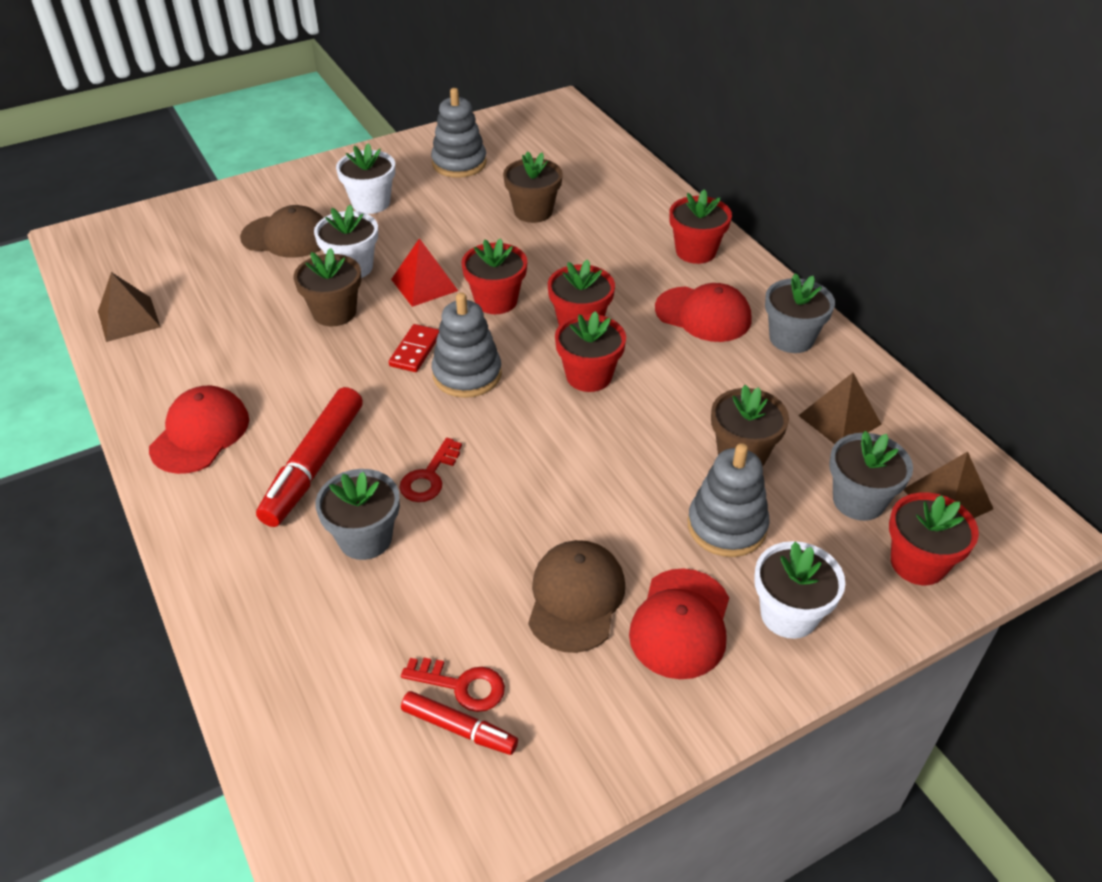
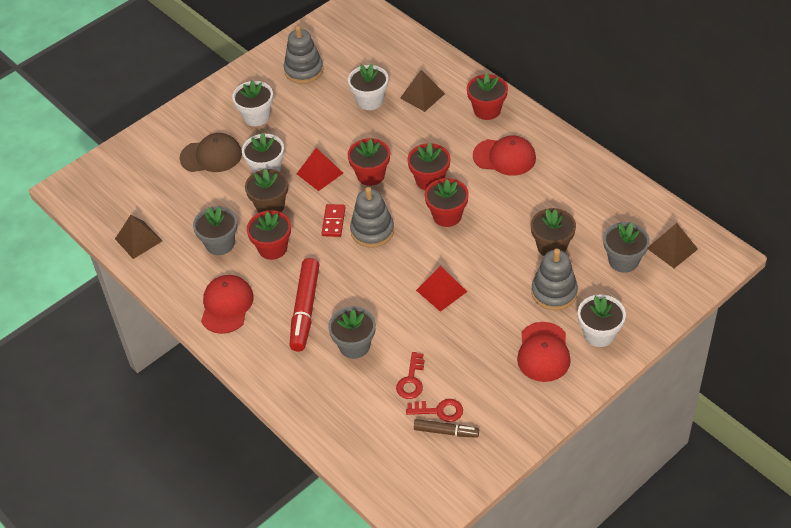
camera: 10 degrees left, 5 degrees up
(429, 477) = (376, 301): red key -> red key (411, 380)
(459, 728) = (446, 432): red marker -> brown marker
(533, 211) = (370, 100): brown flower pot -> white flower pot
(540, 483) = (441, 291): none -> red pyramid
(576, 598) = (483, 351): brown cap -> none
(791, 338) = (563, 163): grey flower pot -> grey flower pot (220, 244)
(839, 420) = (603, 212): brown pyramid -> brown pyramid (422, 96)
(918, 563) = (662, 290): red flower pot -> red flower pot (272, 248)

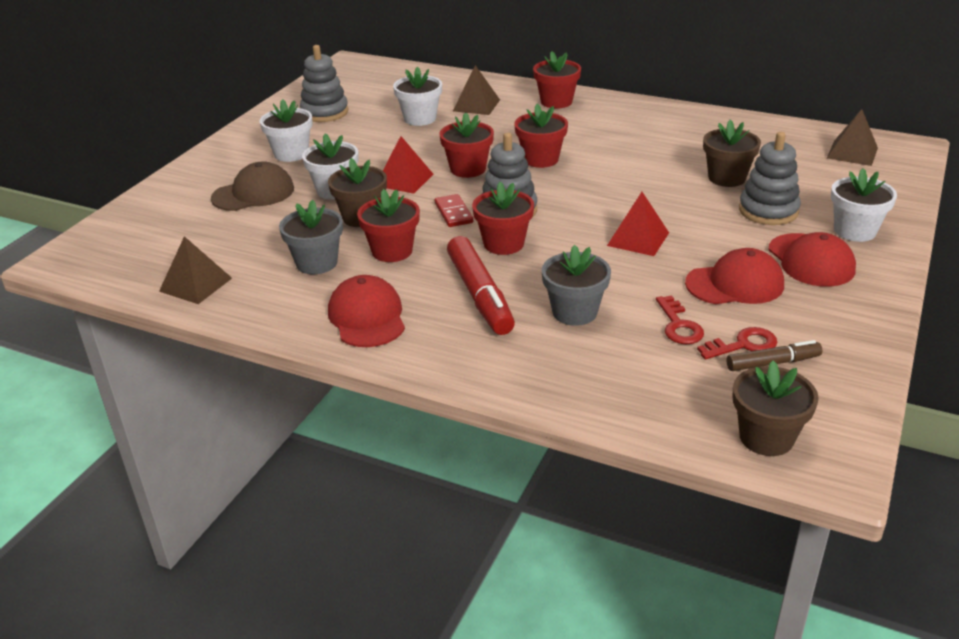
camera: 25 degrees left, 15 degrees down
(398, 485) = (766, 437): none -> brown flower pot
(447, 216) = (586, 180): red flower pot -> red flower pot (503, 244)
(504, 157) = (607, 128): red cap -> red cap (735, 284)
(623, 261) = (814, 171): grey flower pot -> none

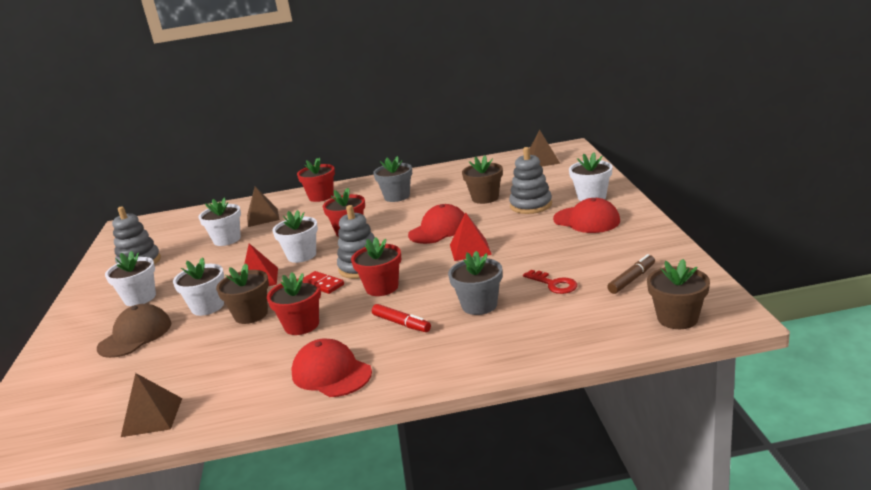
camera: 30 degrees left, 10 degrees down
(317, 263) = (247, 357): grey flower pot -> grey flower pot (397, 196)
(468, 169) = (301, 255): red flower pot -> white flower pot
(479, 295) = (401, 323): red marker -> red marker, size x0.57
(735, 284) = (559, 249): red cap -> red cap (439, 229)
(743, 345) = (604, 277): red key -> none

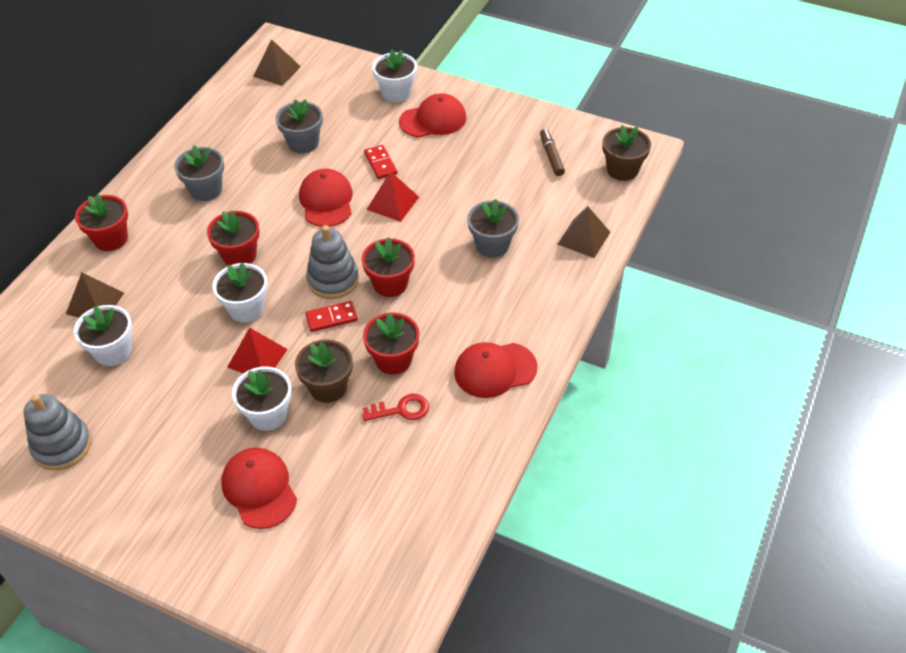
camera: 60 degrees left, 25 degrees up
(135, 335) = (259, 489): brown cap -> red cap
(140, 298) = (169, 466): white flower pot -> none
(152, 417) = (437, 508): brown pyramid -> brown pyramid (583, 238)
(401, 323) = (467, 299): red marker -> none
(485, 198) = (303, 143): brown flower pot -> grey flower pot
(505, 227) = (380, 164): none -> red domino
(531, 205) = (360, 129): grey stacking toy -> none
(554, 284) = (510, 193): red key -> red key (401, 410)

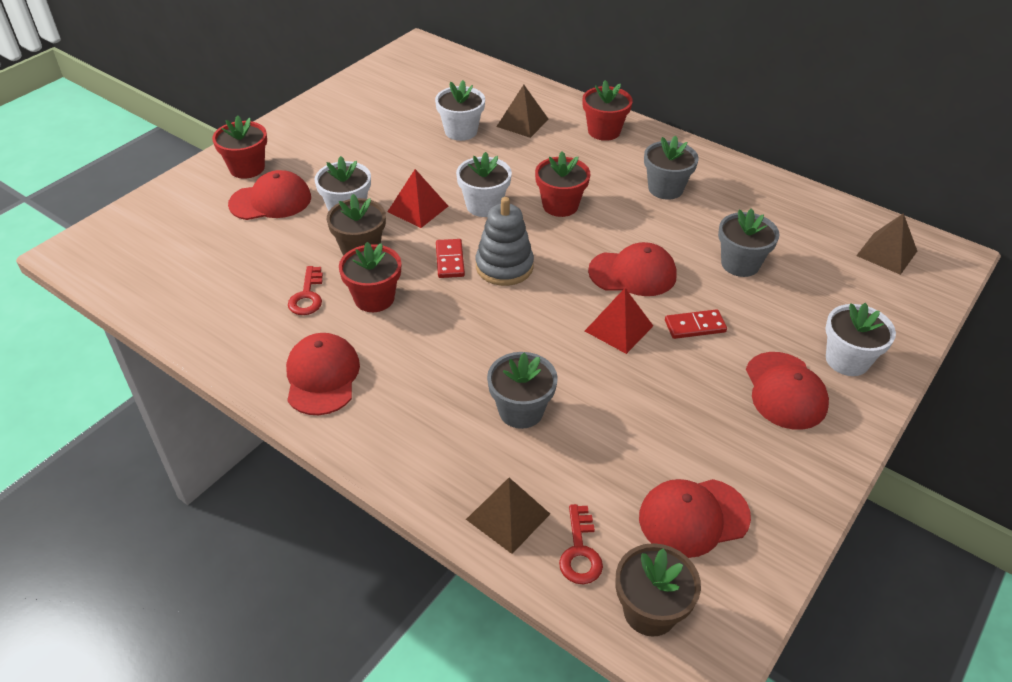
camera: 100 degrees right, 5 degrees down
(62, 446) = (372, 108): grey stacking toy -> none
(390, 284) = (484, 309): red flower pot -> red flower pot (247, 168)
(551, 156) = (693, 517): brown marker -> red cap
(596, 202) = (580, 551): none -> red key

